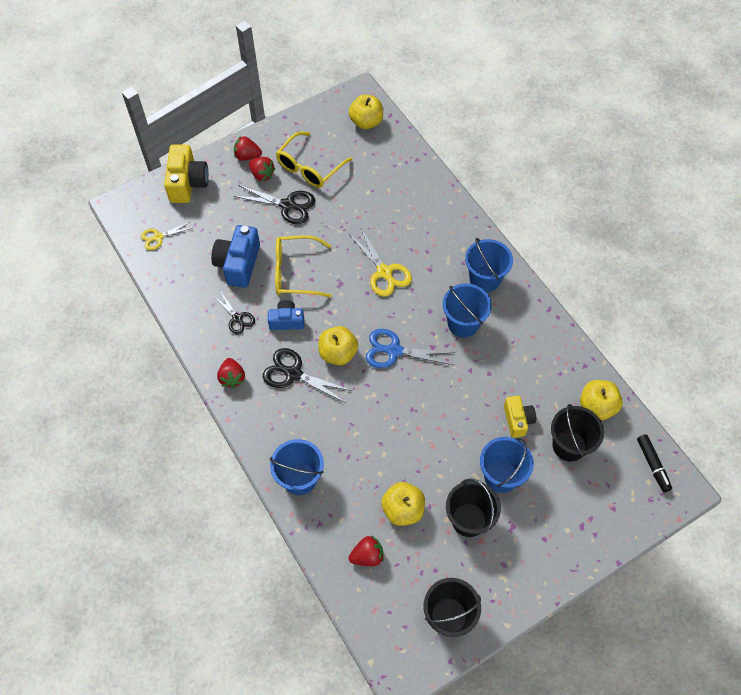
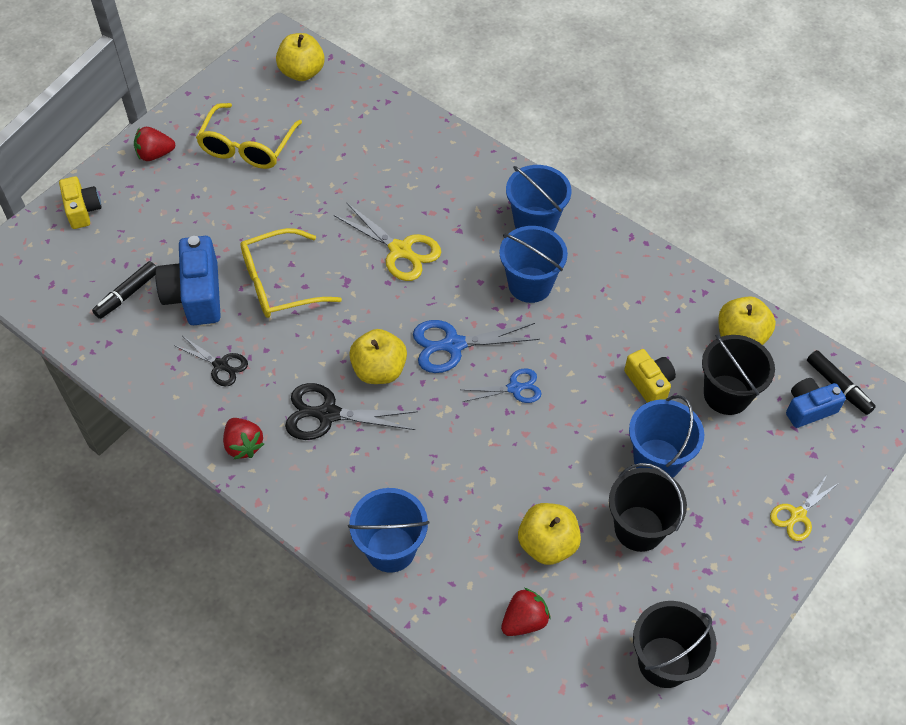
camera: 20 degrees left, 5 degrees down
(158, 237) = (66, 291): yellow scissors -> yellow scissors (797, 515)
(187, 183) = (82, 210): yellow camera -> yellow camera, size x0.62
(195, 251) = (127, 294): none -> black marker
(262, 174) = (184, 172): red strawberry -> none
(286, 321) = (292, 349): blue camera -> blue camera (809, 409)
(288, 205) = (236, 202): black scissors -> none
(424, 394) = (515, 388): none -> blue scissors

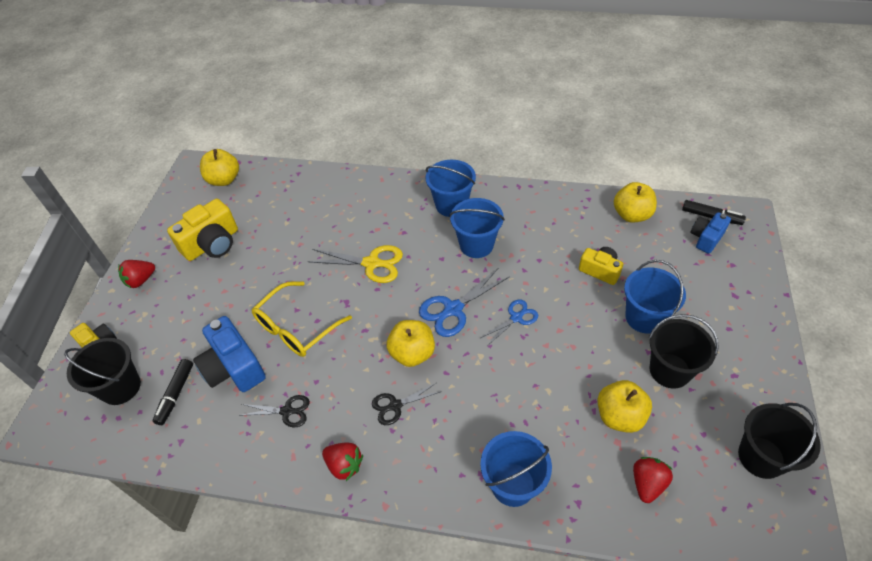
camera: 25 degrees left, 5 degrees down
(247, 146) = (212, 244): yellow glasses -> yellow camera
(327, 414) = (395, 406): black scissors -> black scissors, size x0.62
(726, 395) = (652, 254): black bucket -> black bucket (121, 387)
(797, 515) = (756, 308): yellow scissors -> none

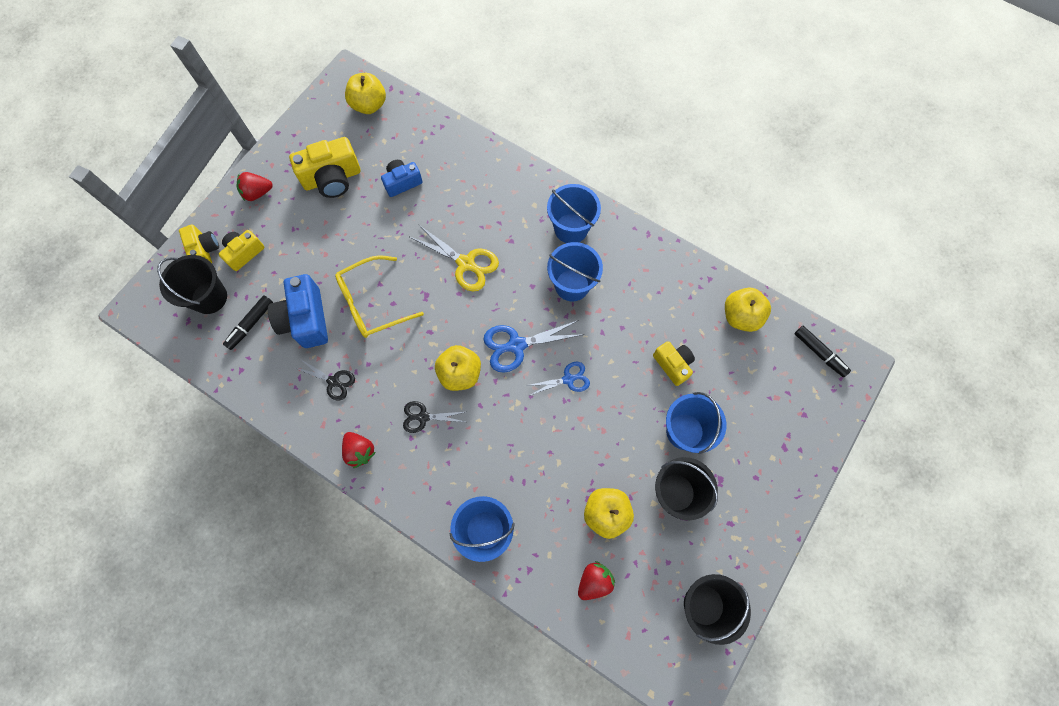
camera: 20 degrees right, 20 degrees up
(145, 334) = (244, 253): none -> yellow camera
(706, 238) = (798, 375): blue camera -> blue camera (402, 182)

